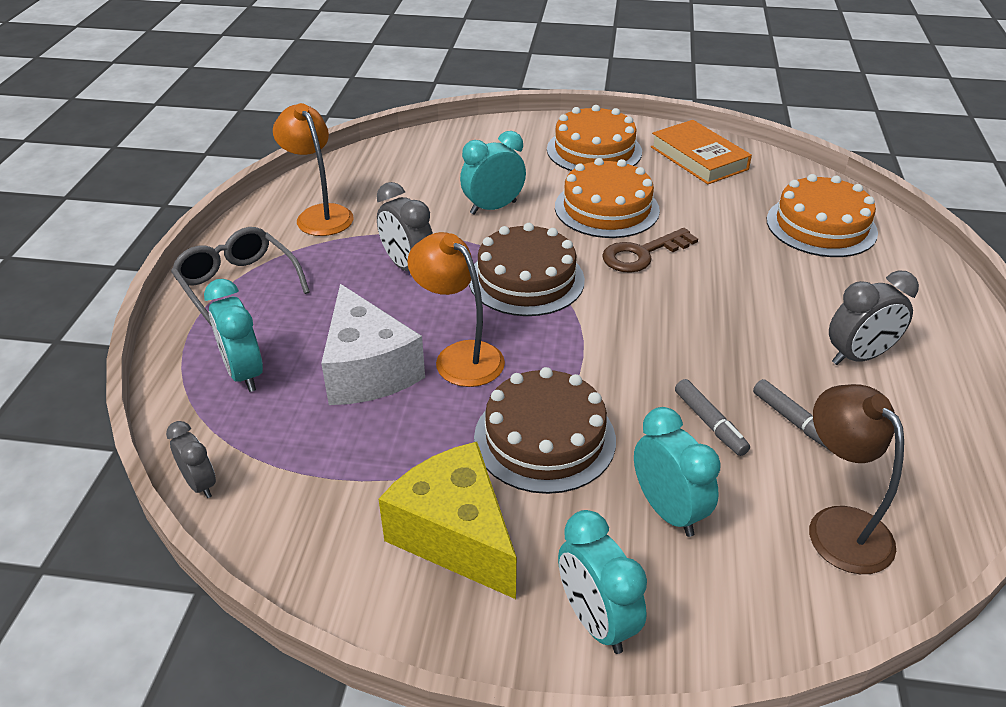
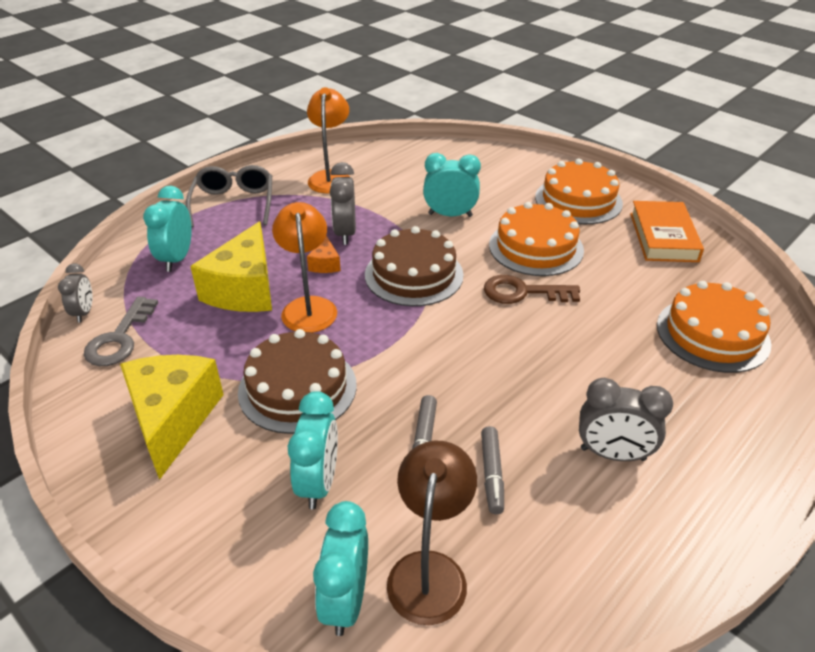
camera: 35 degrees right, 0 degrees up
(285, 489) = (119, 338): none -> grey key
(367, 370) = (244, 289): white cheese -> yellow cheese
(425, 307) = (325, 264): none -> orange cheese
(596, 621) = (187, 524): turquoise clock -> turquoise clock (346, 600)

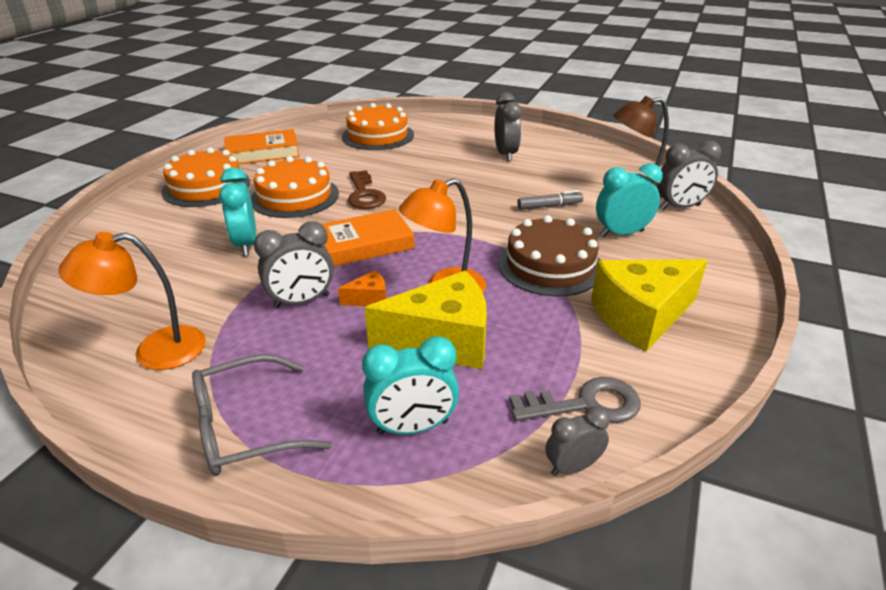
camera: 110 degrees left, 5 degrees down
(346, 600) = (680, 207): turquoise clock -> grey clock
(414, 274) = (363, 244): brown cake -> orange book
(492, 474) = (554, 182): grey marker -> none

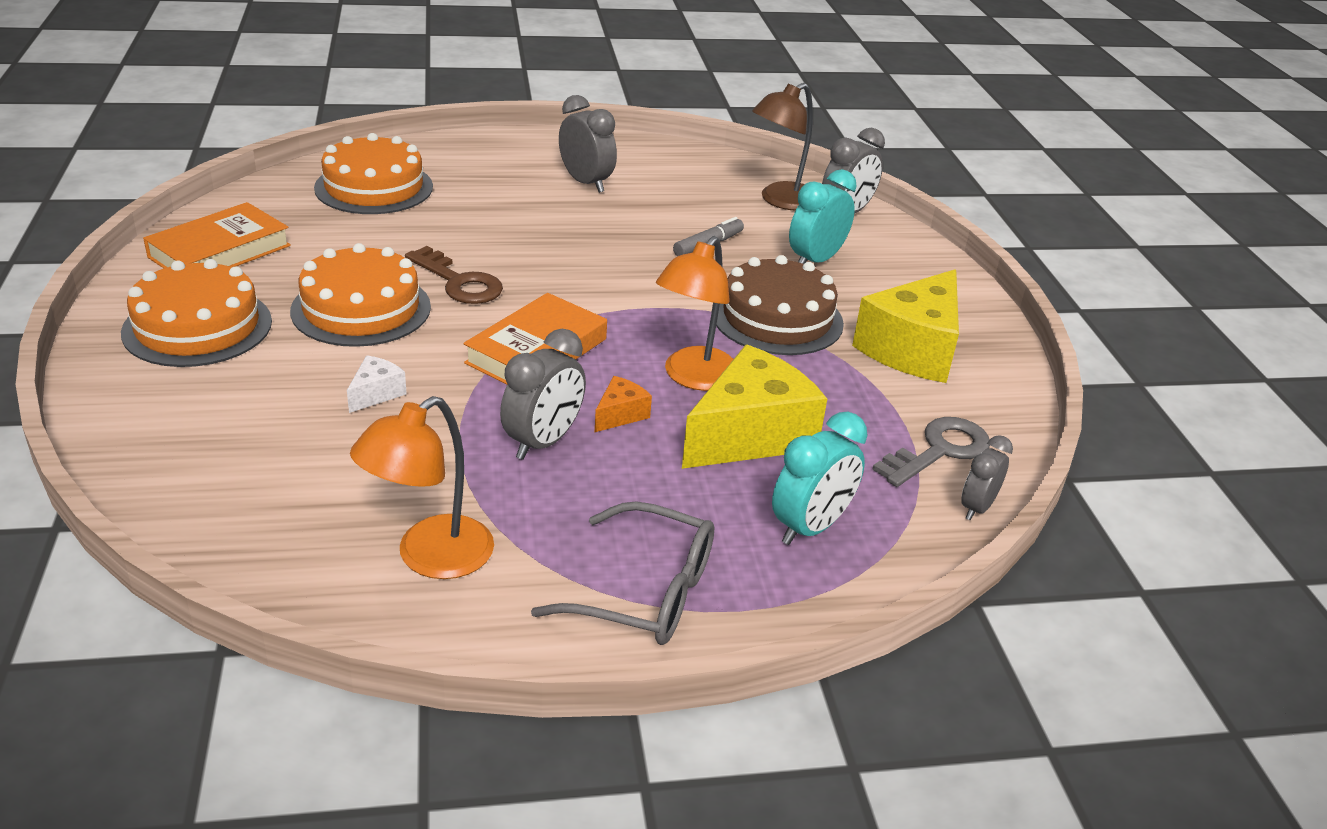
camera: 35 degrees left, 0 degrees up
(245, 428) = (645, 592): grey glasses -> grey glasses turned 105 degrees counterclockwise
(246, 244) = (376, 393): turquoise clock -> white cheese

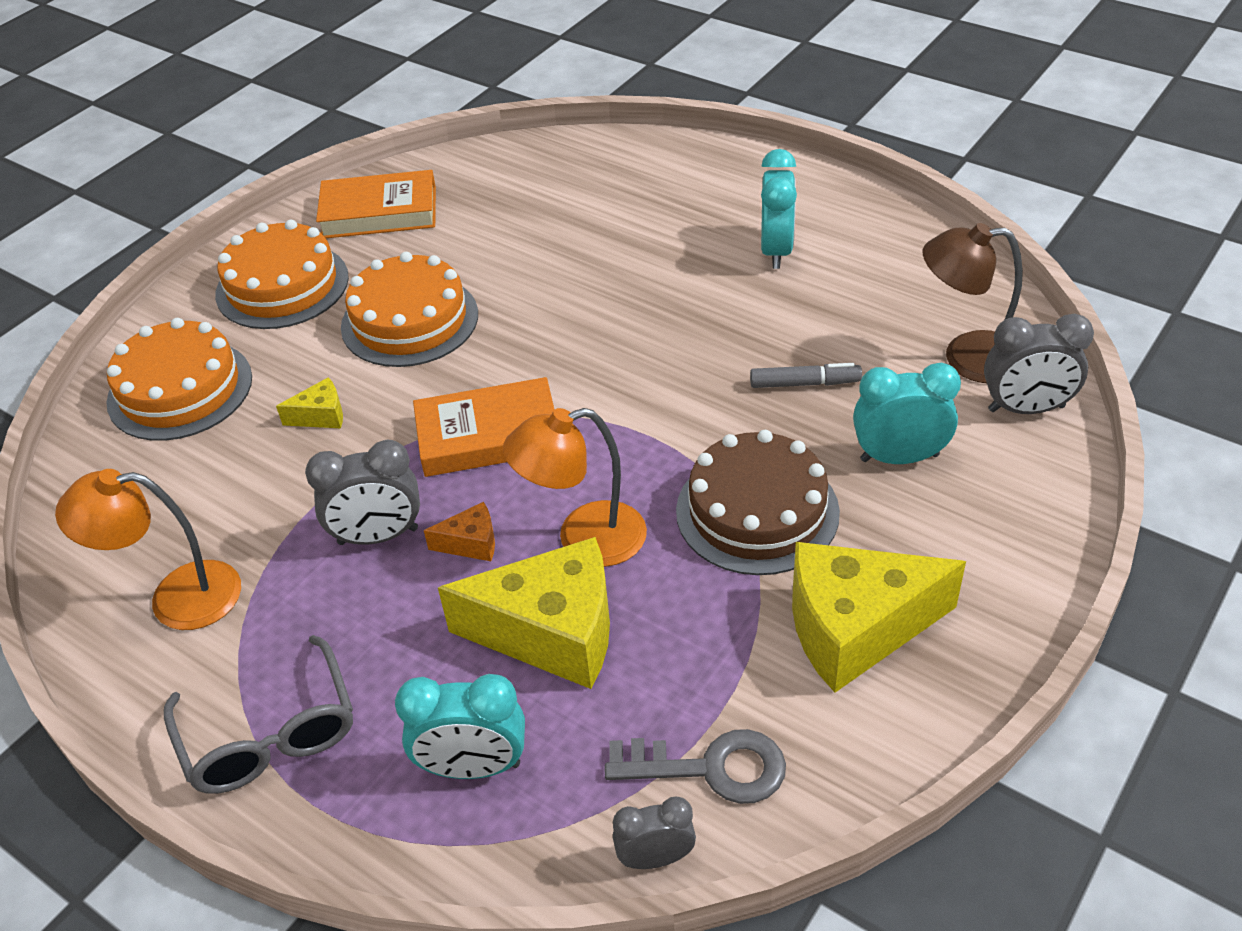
camera: 50 degrees right, 10 degrees up
(374, 187) = (573, 184): orange cake -> orange cake (180, 389)
(376, 393) = (321, 416): white cheese -> yellow cheese
(459, 282) = (517, 326): brown key -> none
(586, 183) = (776, 251): grey clock -> turquoise clock

